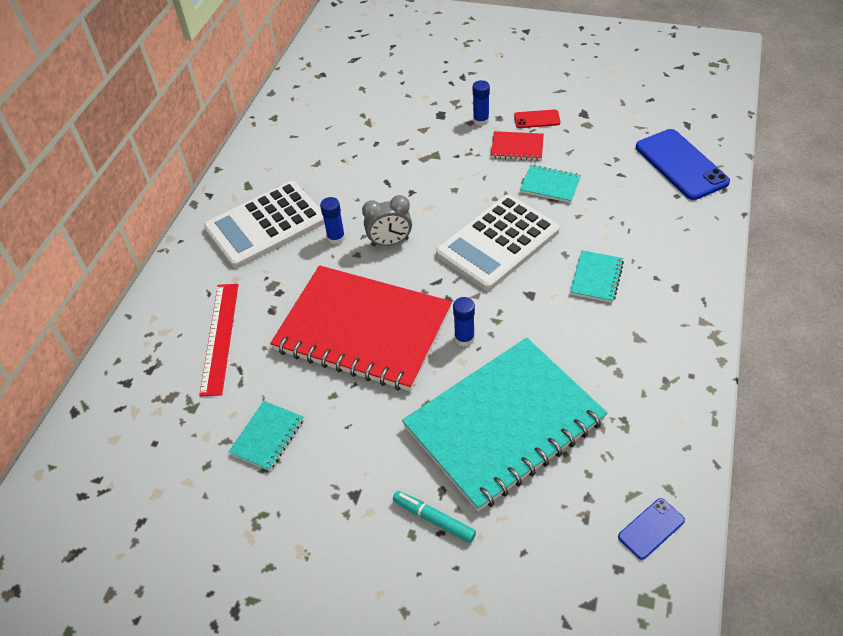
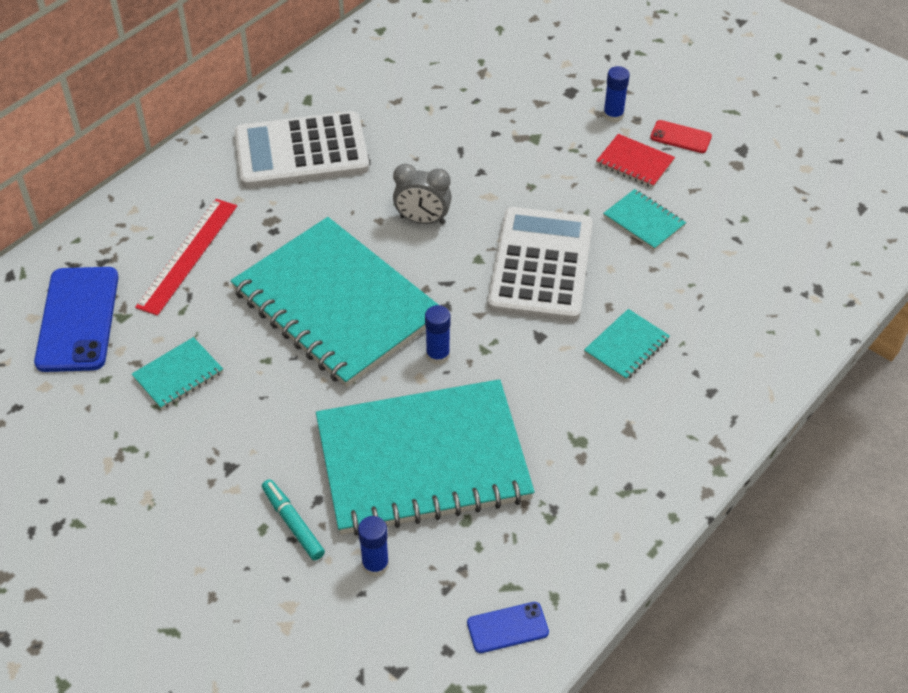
camera: 20 degrees right, 0 degrees up
(336, 238) = (367, 193): blue glue stick -> blue glue stick (375, 564)
(363, 330) = (336, 305): red notebook -> turquoise notebook
(498, 243) = (541, 265): white calculator -> white calculator turned 120 degrees clockwise
(681, 164) = (818, 253): blue phone -> blue phone (78, 319)

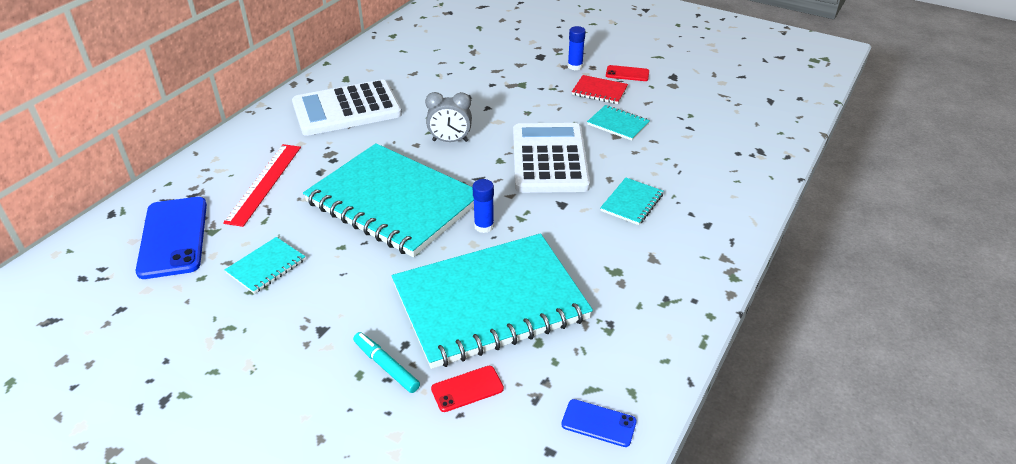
camera: 10 degrees left, 10 degrees down
(375, 564) = (467, 389): blue glue stick -> red phone
(507, 627) = (598, 423): blue phone -> blue phone turned 45 degrees clockwise

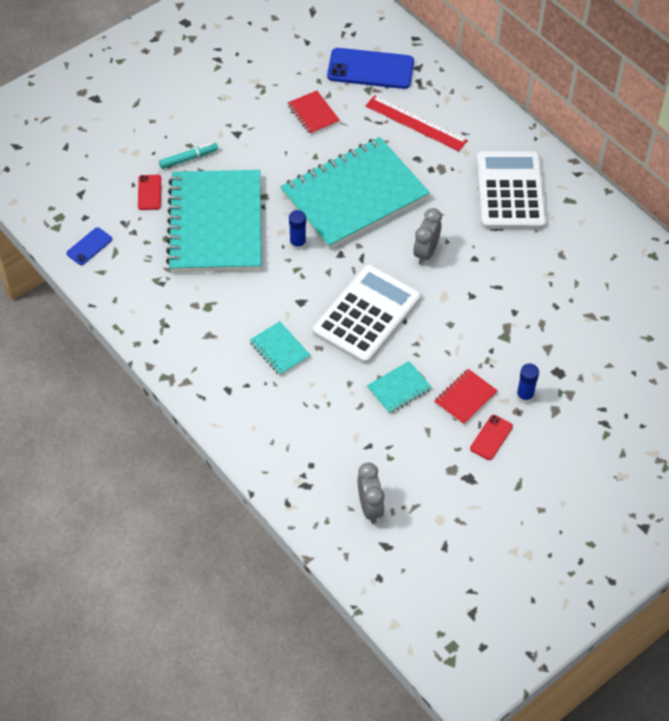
camera: 110 degrees right, 15 degrees up
(266, 267) = (313, 114): turquoise notebook -> red notebook
(549, 159) = (367, 315): white calculator -> white calculator turned 75 degrees counterclockwise
(746, 114) = (370, 507): none -> grey clock

